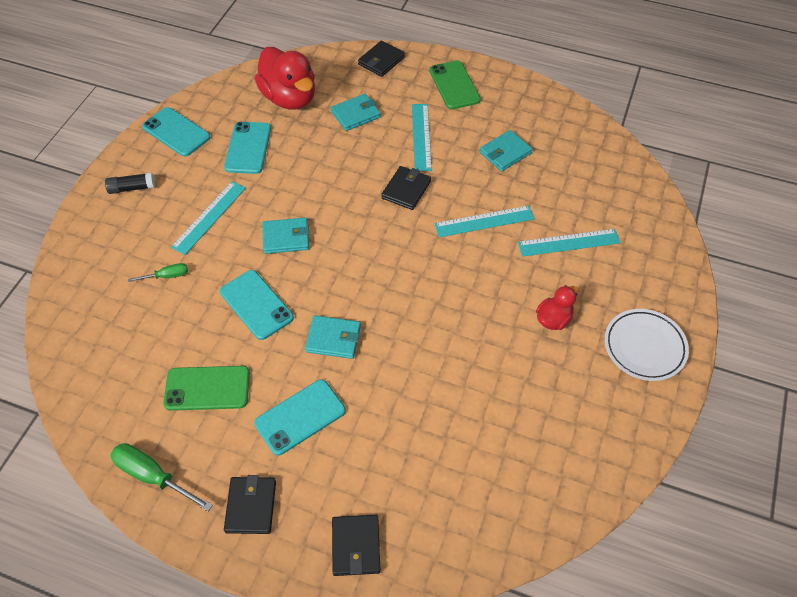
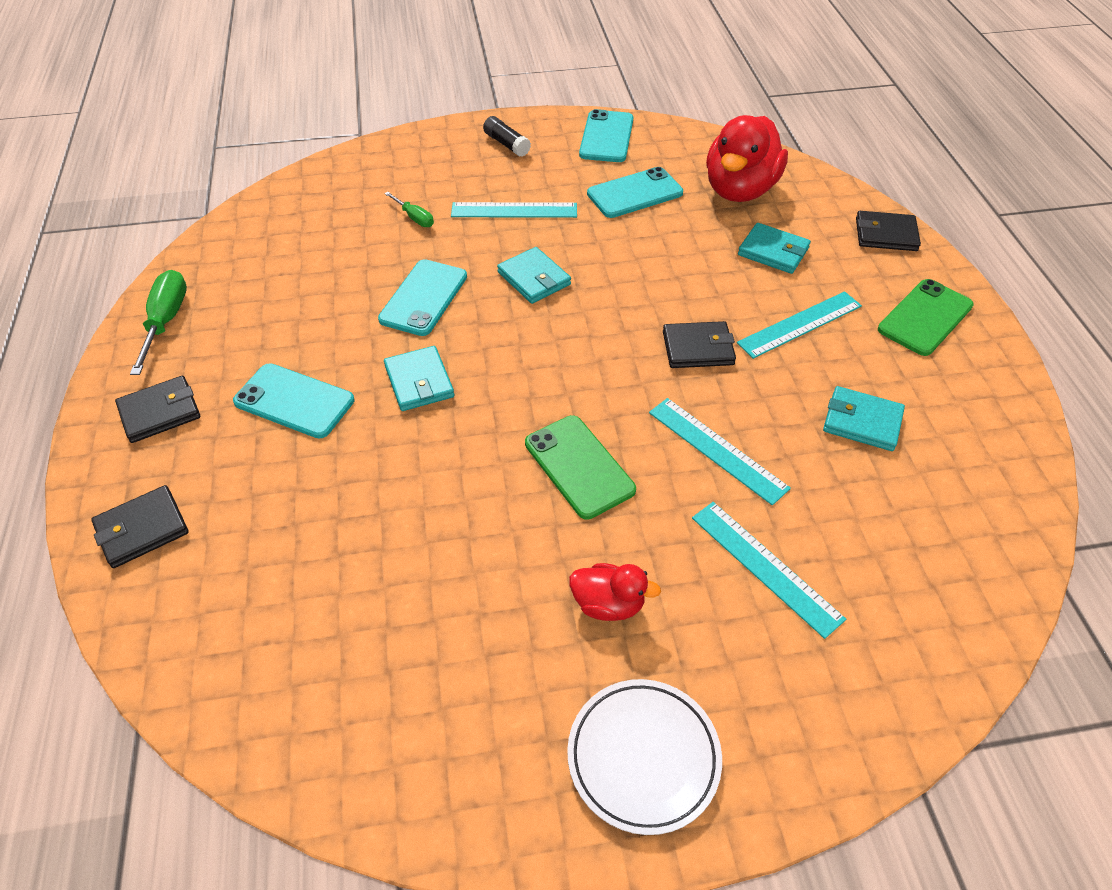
camera: 60 degrees right, 5 degrees down
(207, 388) = (291, 311): green phone -> green phone (579, 466)

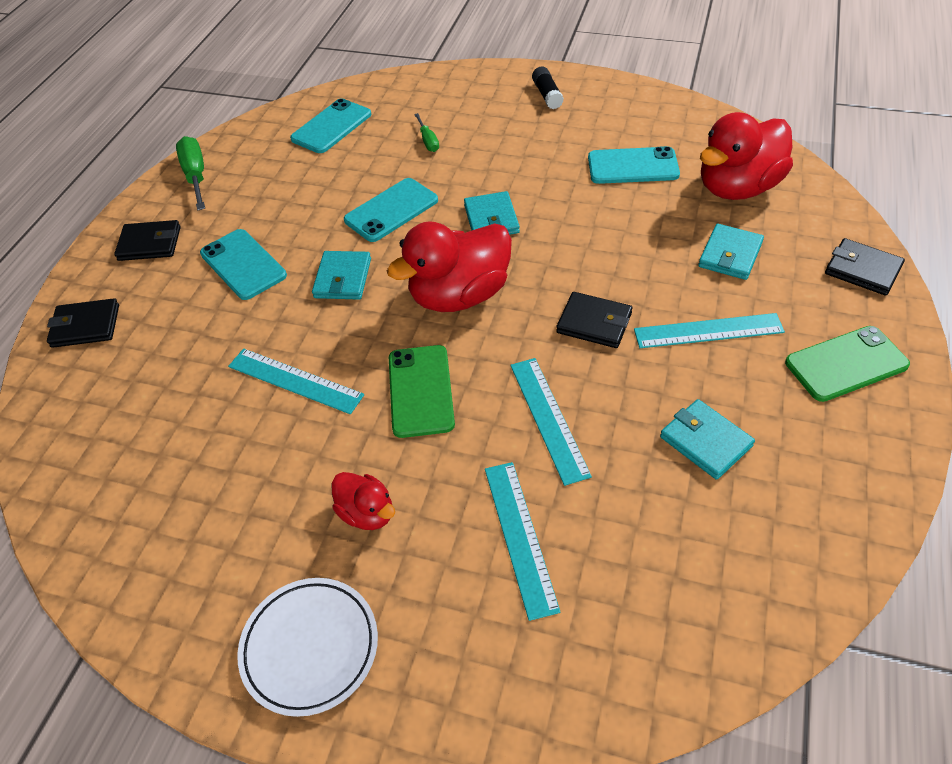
camera: 30 degrees right, 0 degrees up
(166, 322) = (196, 176): green screwdriver -> green screwdriver turned 45 degrees counterclockwise
(514, 210) = (514, 155): turquoise ruler -> turquoise ruler (295, 381)
(553, 361) = (459, 295): none -> red duck
(606, 137) = (642, 108): turquoise phone -> turquoise phone (331, 127)
(773, 251) = (730, 255): turquoise wallet -> turquoise wallet turned 60 degrees clockwise

